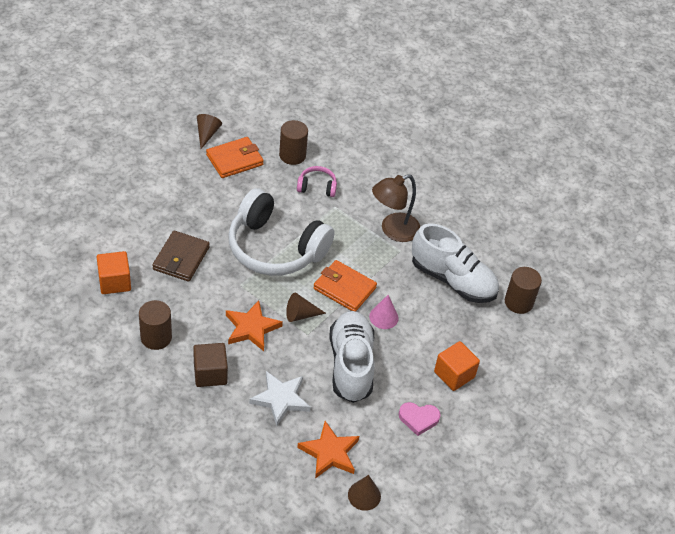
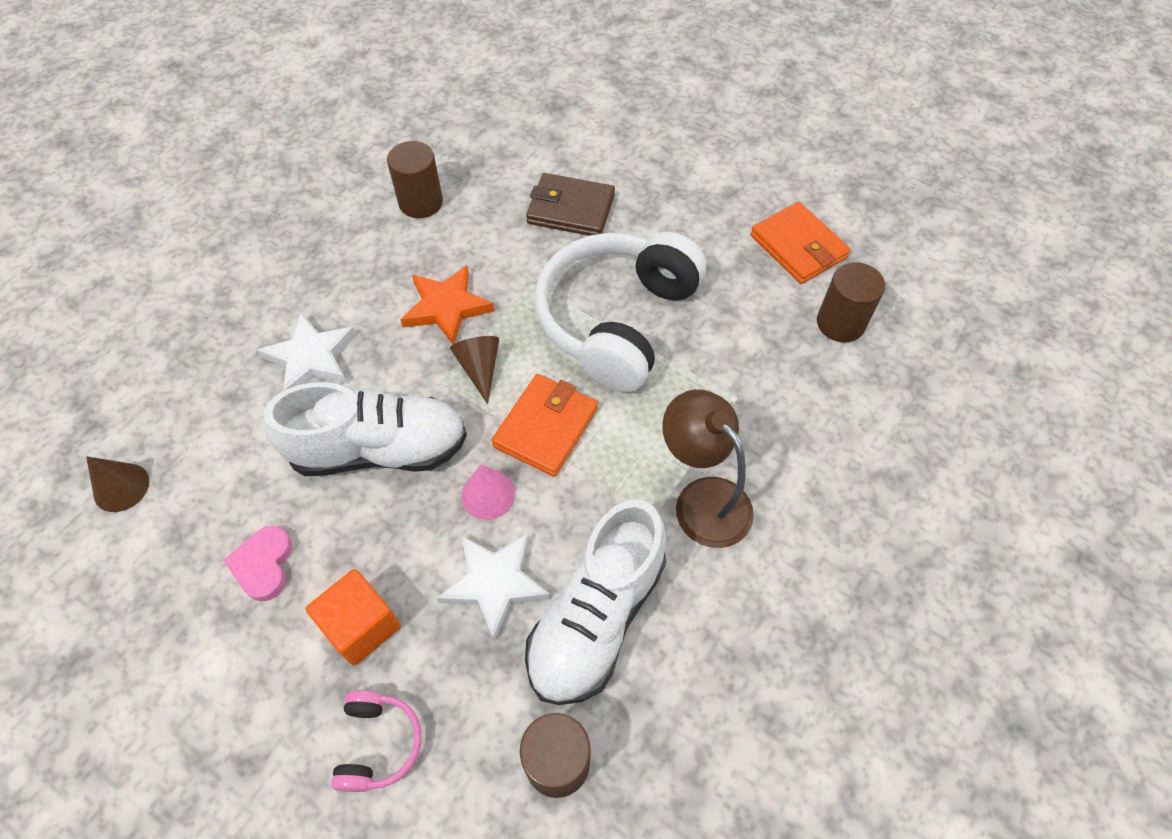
camera: 90 degrees right, 10 degrees up
(114, 282) = (514, 147): orange cube -> none
(207, 134) = (842, 206): brown cone -> none
(210, 373) = (359, 268): brown cube -> none
(317, 187) = (775, 366): pink headphones -> pink headphones (378, 744)
(329, 452) = (207, 432): orange star -> none
(433, 318) = (495, 583): none -> white star

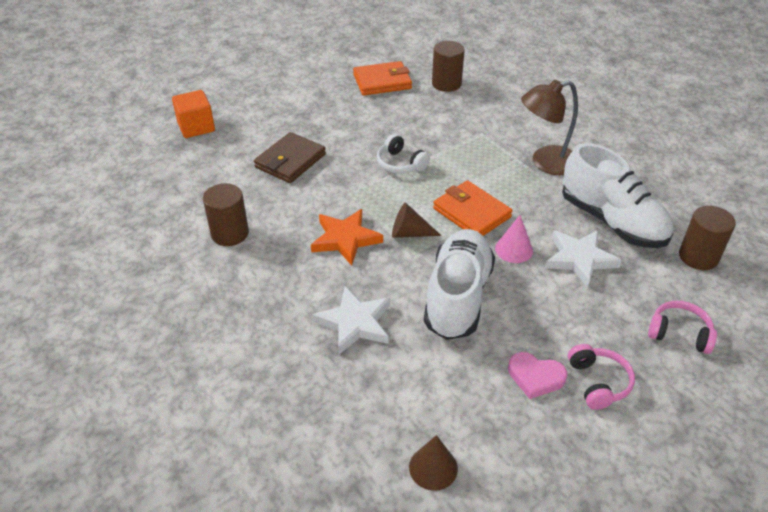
camera: 70 degrees left, 15 degrees down
(267, 642) = (598, 382): none -> pink headphones
(361, 626) = (596, 329): orange cube -> orange cube (196, 127)
(616, 320) = (400, 164): white headphones -> white headphones, size x0.43

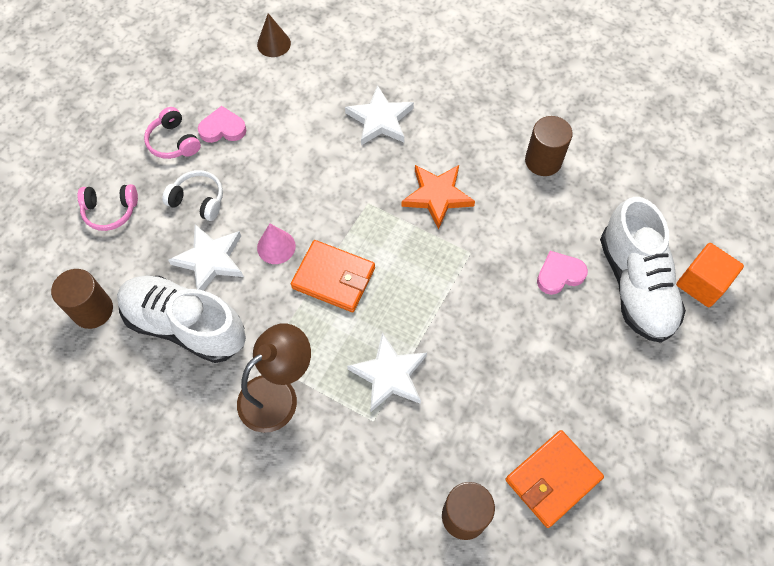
camera: 155 degrees right, 20 degrees up
(290, 161) = (559, 274): brown wallet -> pink heart
(400, 164) = (441, 321): white headphones -> white headphones (198, 200)
(409, 233) = (382, 227): brown cone -> none
(457, 149) = (389, 375): none -> white star
(458, 297) = (308, 175): white shoe -> white shoe (635, 285)

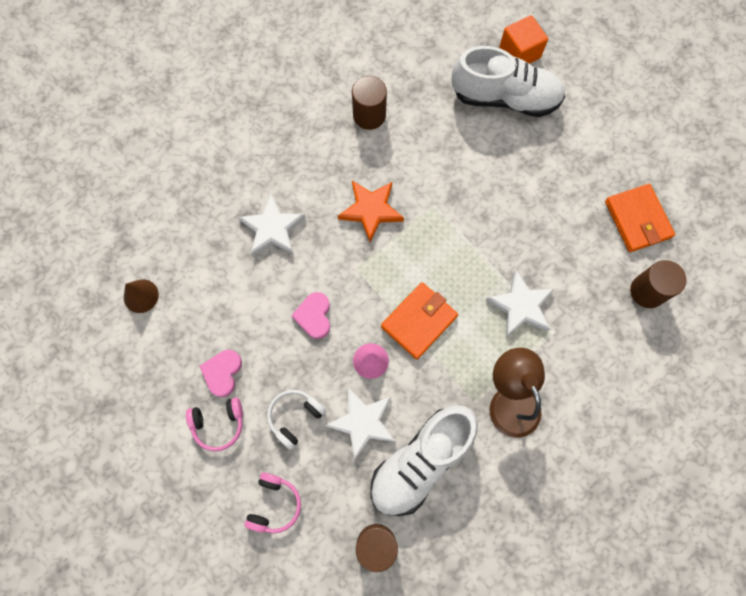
camera: 70 degrees left, 10 degrees up
(559, 274) = (477, 147): pink heart -> pink heart (314, 316)

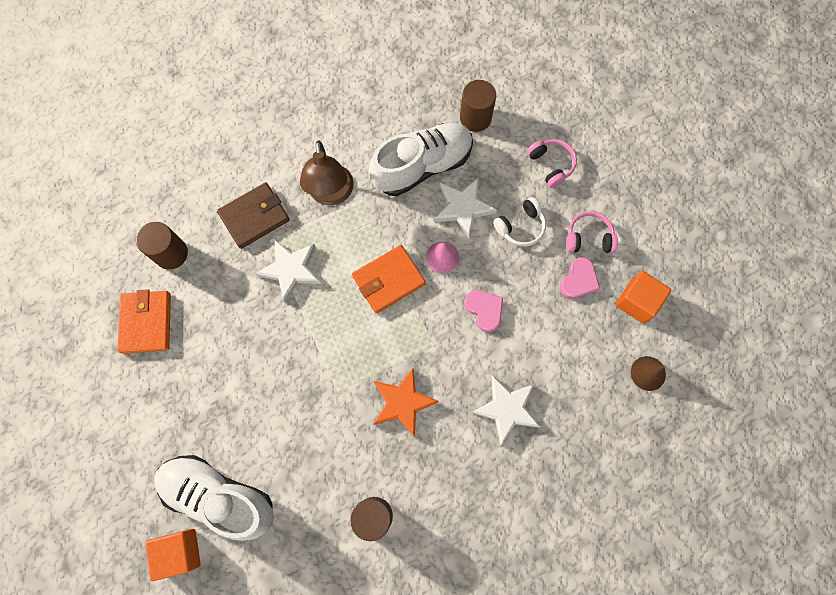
camera: 165 degrees left, 0 degrees up
(159, 365) = (637, 302): none -> orange cube
(274, 504) = (551, 165): pink headphones -> pink headphones turned 120 degrees clockwise
(314, 316) = (484, 310): pink heart -> pink heart turned 45 degrees counterclockwise
(581, 352) = (254, 217): none -> brown wallet

